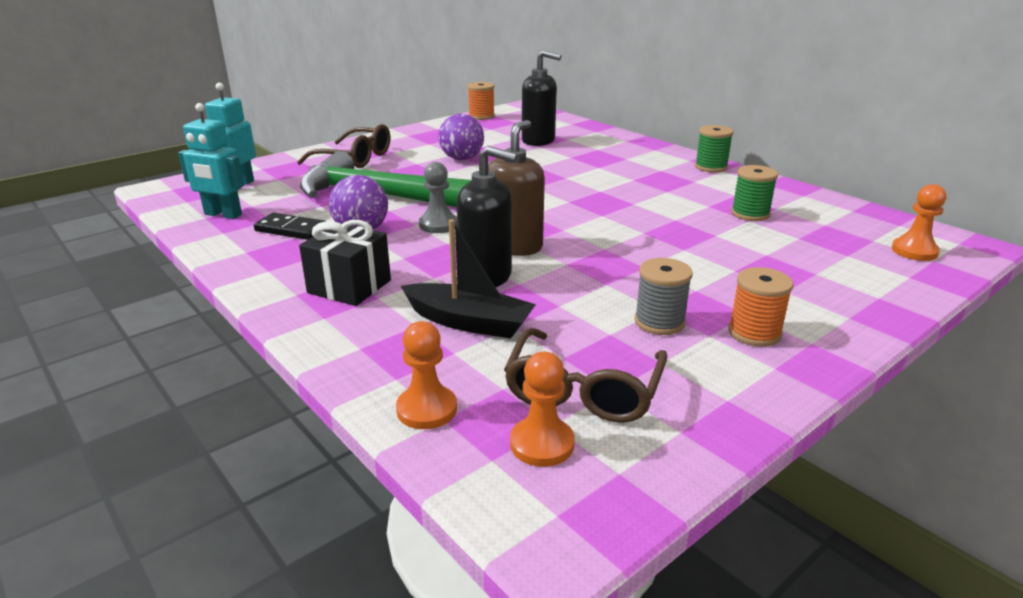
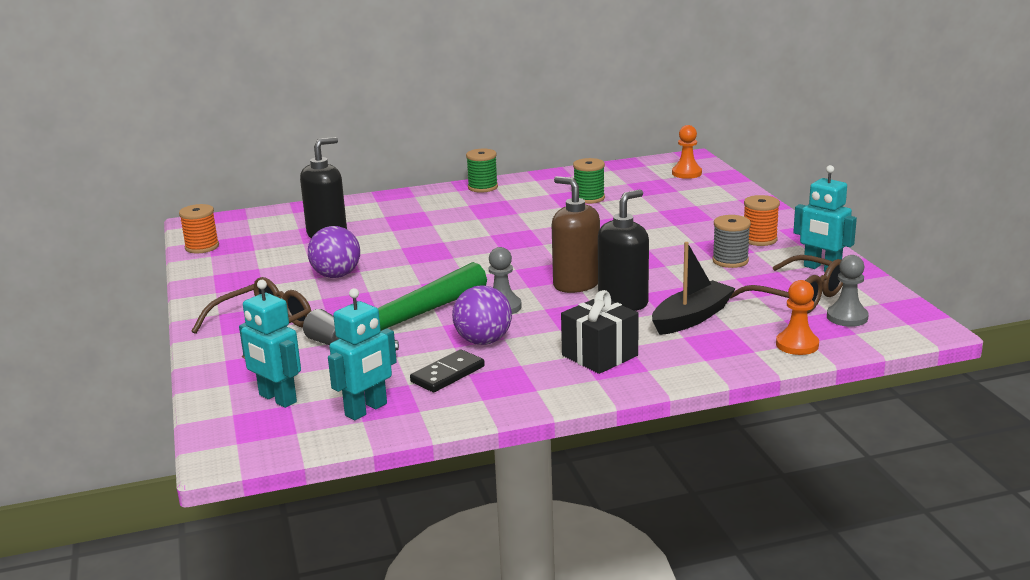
camera: 65 degrees left, 5 degrees down
(542, 444) = (847, 317): orange pawn -> grey pawn
(702, 398) = (821, 269): none -> turquoise robot

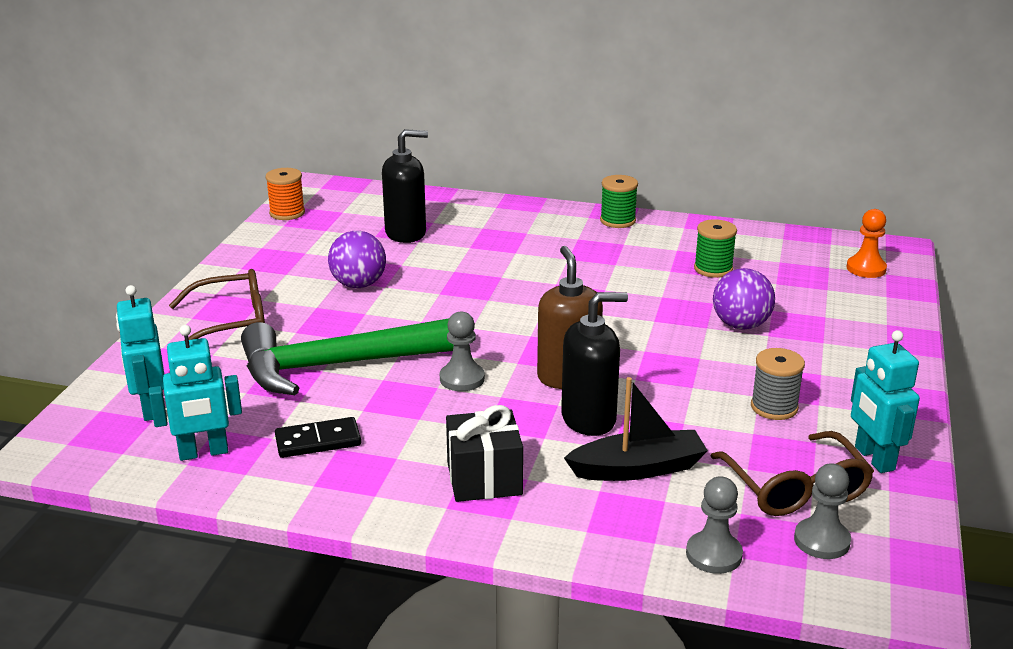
camera: 30 degrees right, 5 degrees up
(483, 341) = (395, 414): purple ball -> purple ball (740, 325)
(759, 239) = (845, 390): orange spool -> none
(797, 345) = (714, 554): orange pawn -> grey pawn

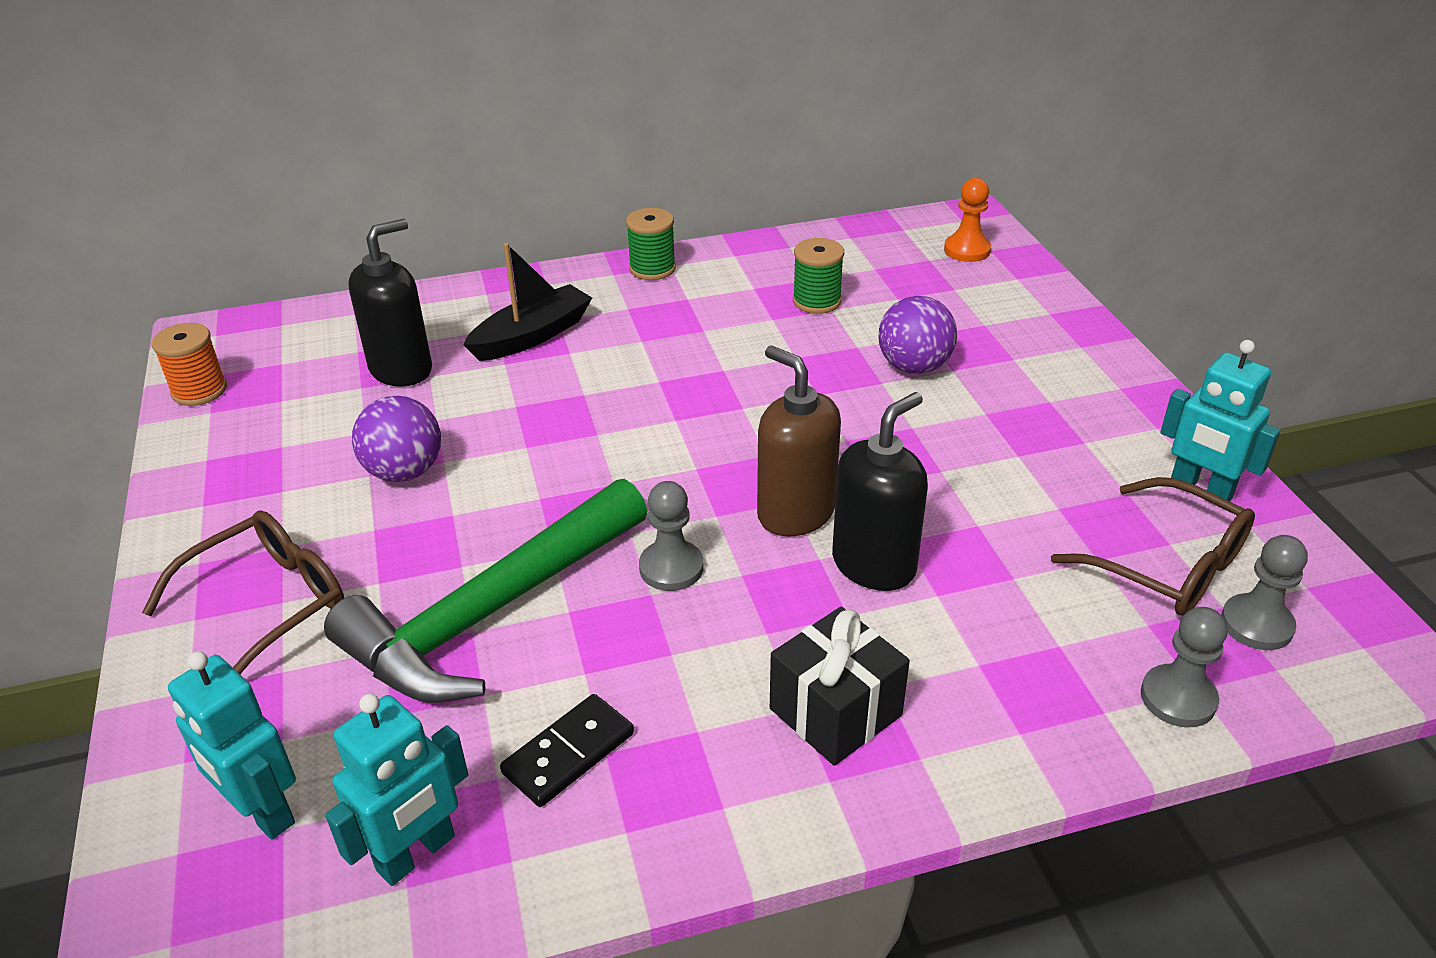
camera: 30 degrees left, 10 degrees up
(638, 468) = (991, 613): black boat -> black boat (532, 336)
(774, 407) = (1047, 464): grey spool -> none

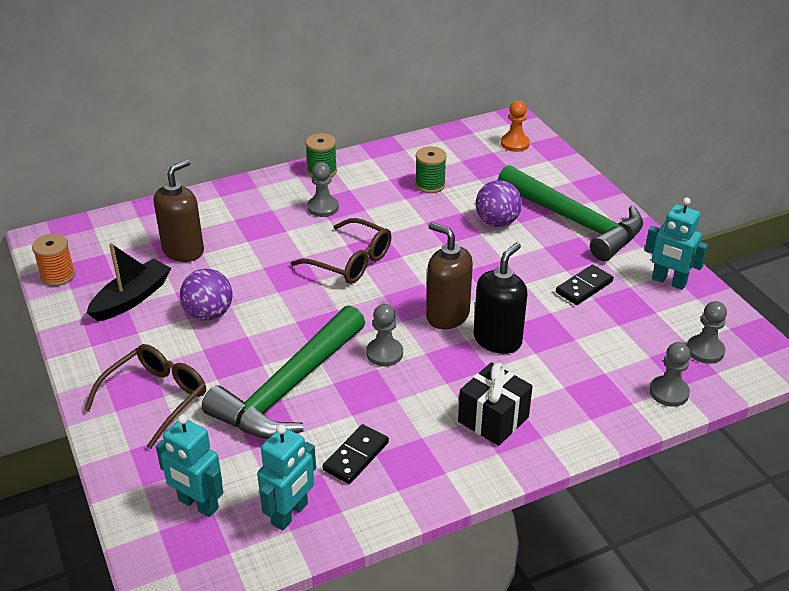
camera: 10 degrees left, 0 degrees up
(401, 369) = (183, 251): black soap dispenser -> brown soap dispenser
(532, 336) = (259, 222): black boat -> black boat (132, 298)
(638, 322) = (323, 207): none -> grey pawn
(1044, 487) = (584, 287): none -> black domino
(1046, 376) = (575, 221): none -> green hammer
(1167, 565) = (656, 324): brown glasses -> brown glasses (350, 261)

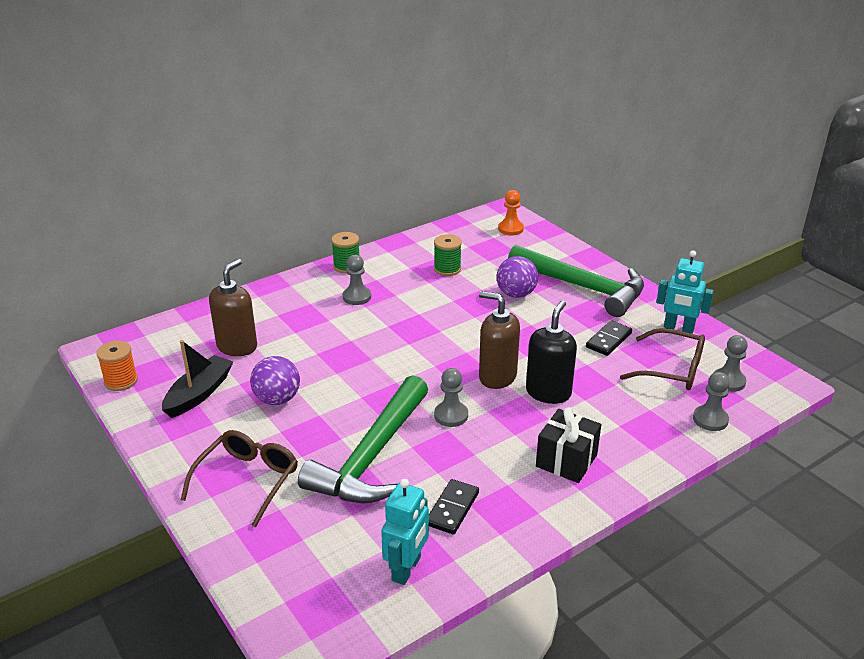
camera: 10 degrees left, 5 degrees down
(198, 504) = (315, 572): turquoise robot -> none
(350, 261) = (396, 340): brown glasses -> brown glasses (672, 369)

